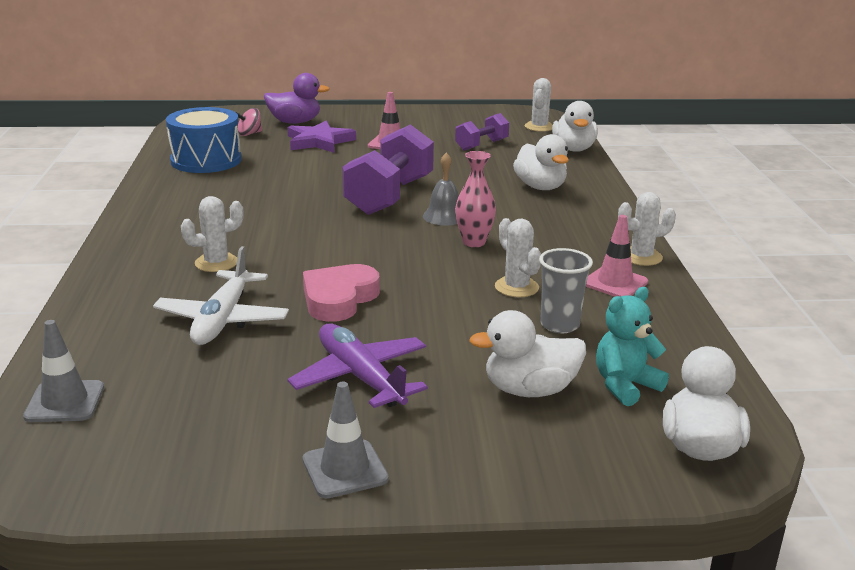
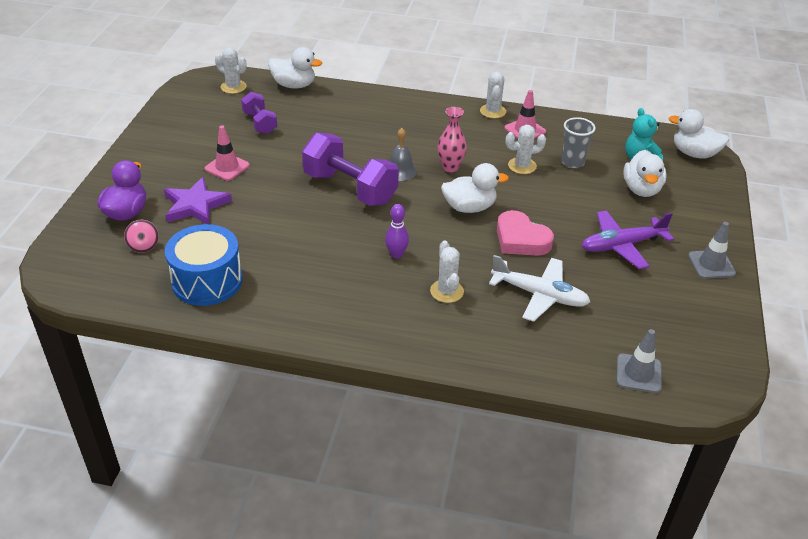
camera: 75 degrees left, 15 degrees up
(277, 231) = (396, 254): none -> purple bowling pin
(540, 187) = (364, 118): white duck -> white duck (469, 207)

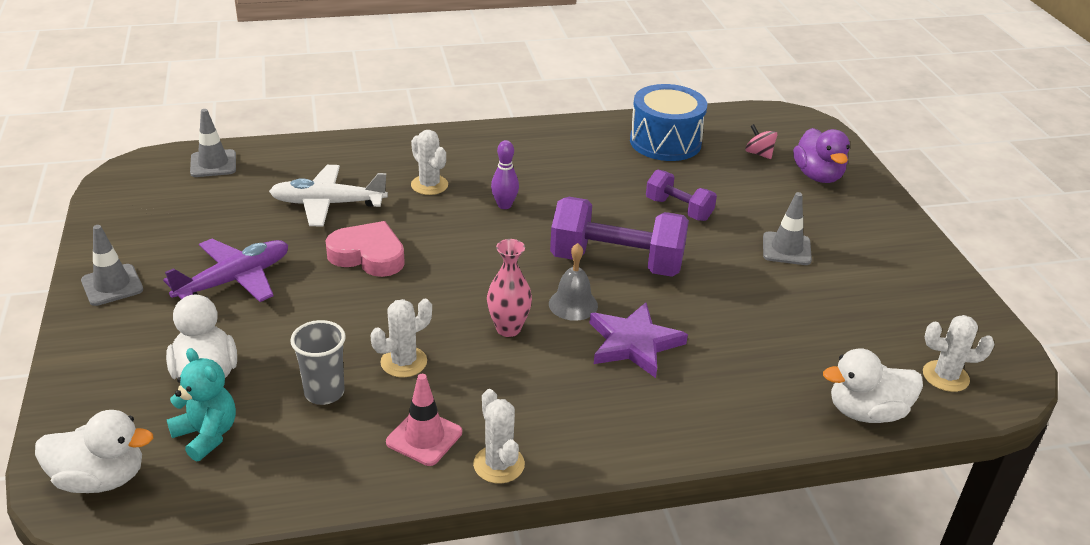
camera: 155 degrees right, 5 degrees down
(195, 205) = (762, 199): purple star -> purple star (633, 343)
(227, 167) = (786, 249): pink traffic cone -> grey traffic cone
(260, 123) = (827, 323): purple dumbbell -> purple dumbbell (678, 209)
(469, 207) = (451, 278): white duck -> none

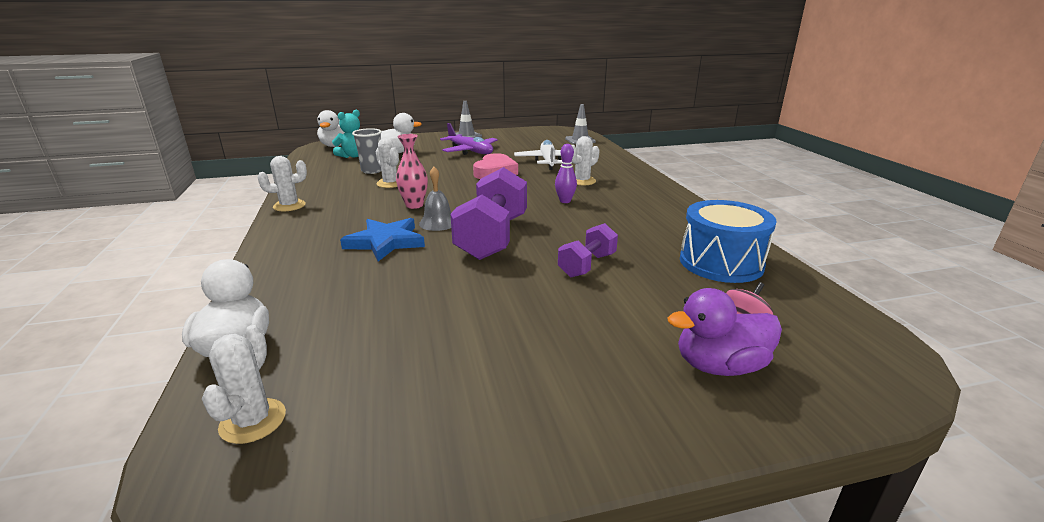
camera: 90 degrees right, 10 degrees down
(424, 437) = (324, 190): pink traffic cone -> none
(633, 343) = (385, 242): purple star -> blue star
(786, 249) = (527, 323): grey traffic cone -> none

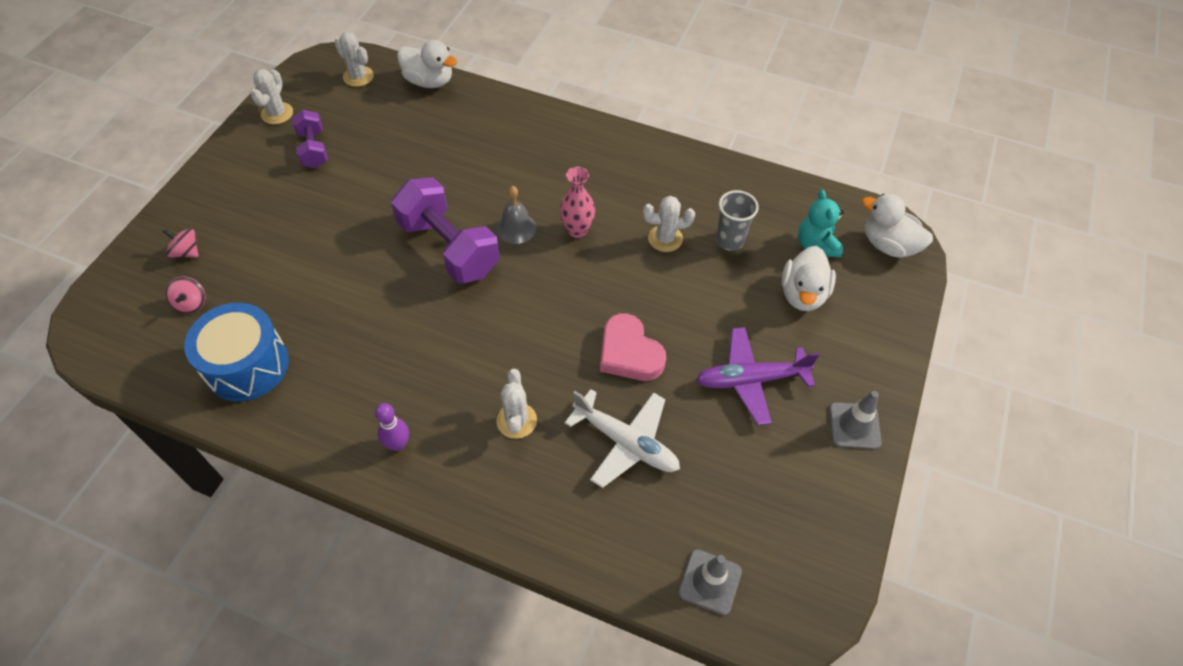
camera: 125 degrees right, 30 degrees up
(289, 206) = (655, 148): white cactus -> white cactus (277, 113)
(385, 242) = (507, 180): blue star -> none
(565, 201) = (474, 356): purple bowling pin -> purple bowling pin (398, 444)
(587, 265) = (341, 275): purple dumbbell -> purple dumbbell (313, 149)
(719, 366) = (186, 252): purple duck -> pink spinning top

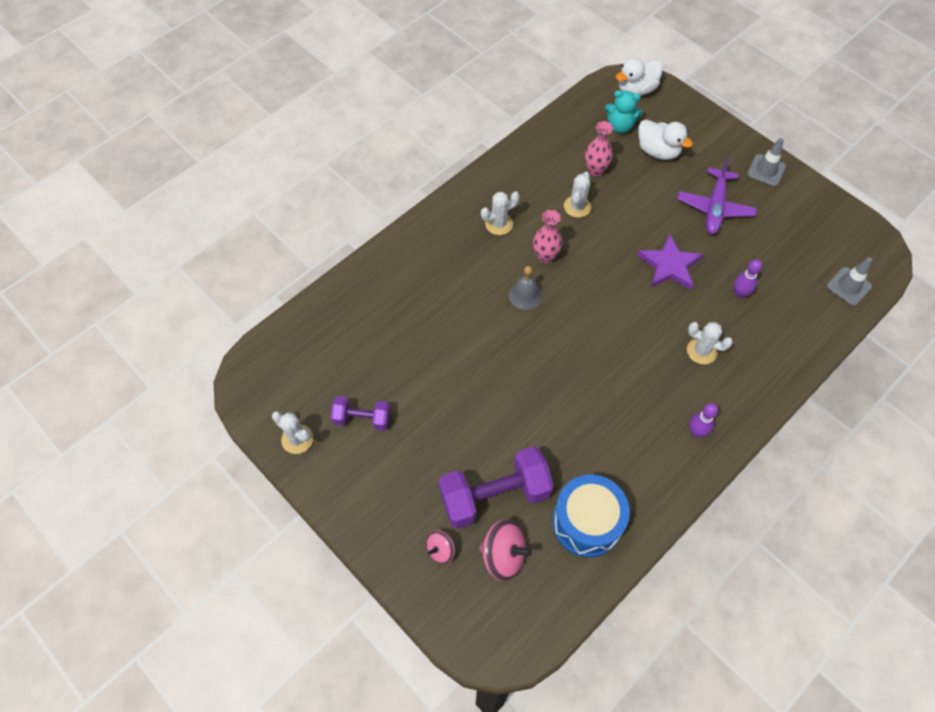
camera: 65 degrees left, 5 degrees up
(191, 303) = (503, 555): pink spinning top -> pink spinning top, size x1.69
(358, 76) = (284, 359): white cactus -> white cactus (499, 224)
(429, 81) = (323, 305): white duck -> none
(449, 247) = (525, 346): purple dumbbell -> purple dumbbell (494, 495)
(626, 443) = (740, 293): white plane -> purple bowling pin
(629, 353) = (669, 265): pink heart -> purple star
(729, 240) = (595, 171): grey cup -> pink vase

